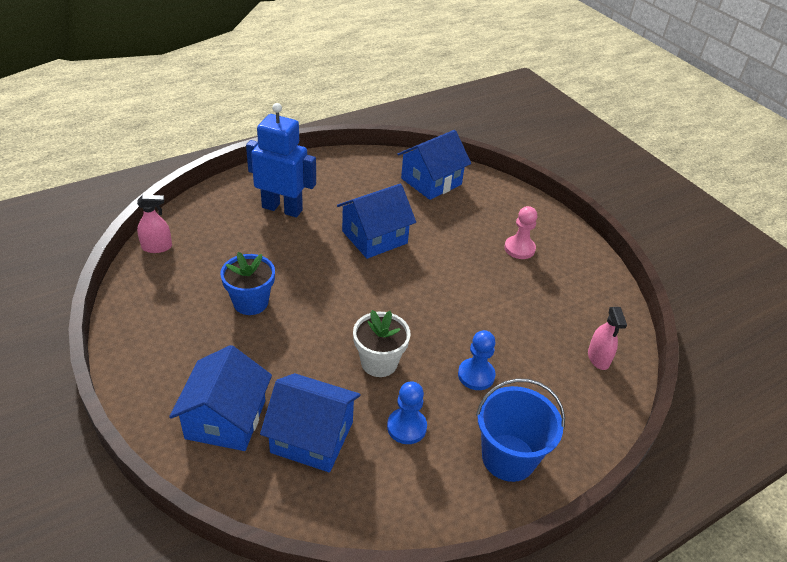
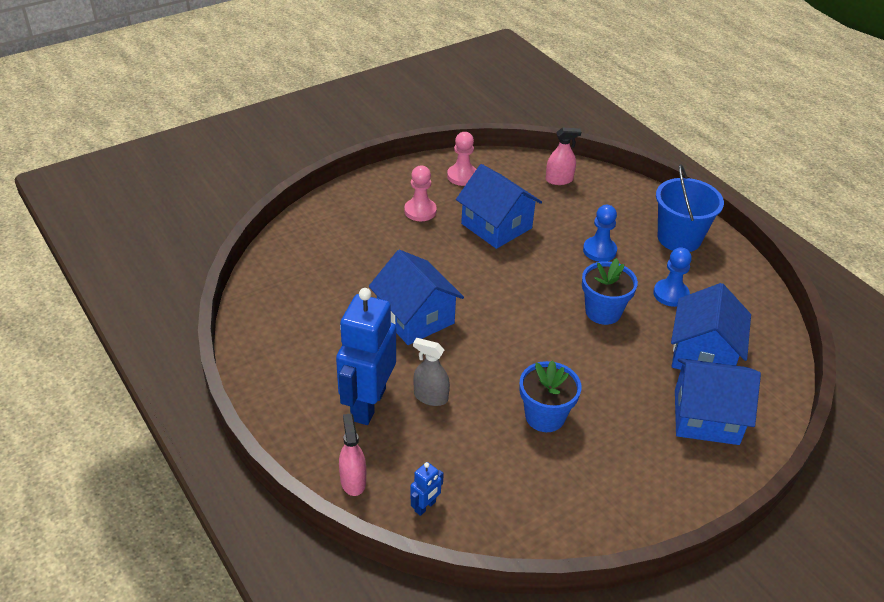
camera: 90 degrees left, 0 degrees up
(157, 247) = (463, 527): pink spray bottle -> pink spray bottle (353, 481)
(181, 230) = (425, 506): none -> blue robot
(284, 240) = (430, 397): none -> grey spray bottle
(379, 362) = (603, 312): white flower pot -> blue flower pot
(431, 181) = (302, 269): blue house -> blue house (496, 226)
(583, 281) = (462, 176): none -> pink pawn

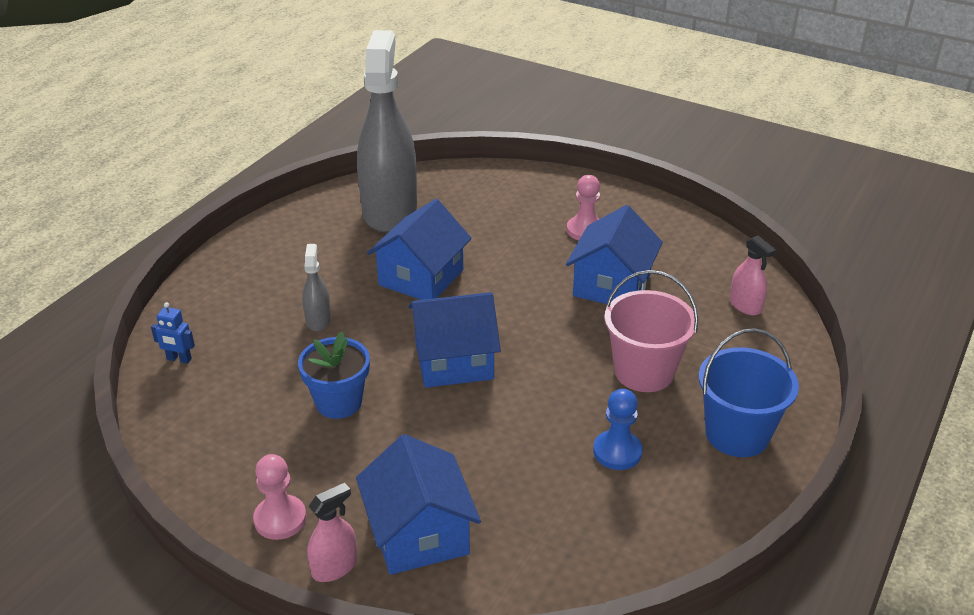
camera: 65 degrees right, 5 degrees down
(303, 303) = (389, 211): none -> grey spray bottle
(353, 481) = (189, 309): pink spray bottle -> pink spray bottle (334, 567)
(367, 404) = (285, 287): blue robot -> none
(462, 176) = (673, 238): pink pawn -> pink pawn (280, 519)
(599, 250) = (644, 372): blue pawn -> pink bucket
(603, 312) = (536, 402): blue flower pot -> none
(703, 354) = (529, 507): blue house -> blue house (453, 361)

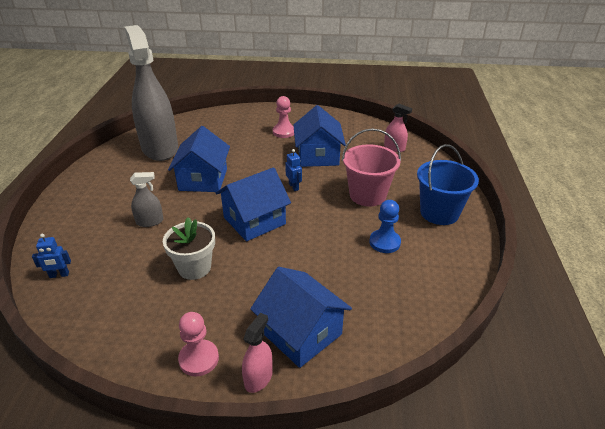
camera: 25 degrees left, 0 degrees up
(318, 320) = (150, 221): grey spray bottle -> grey spray bottle turned 105 degrees clockwise
(338, 402) = (194, 268): blue flower pot -> white flower pot
(542, 326) = (294, 187): none -> blue robot

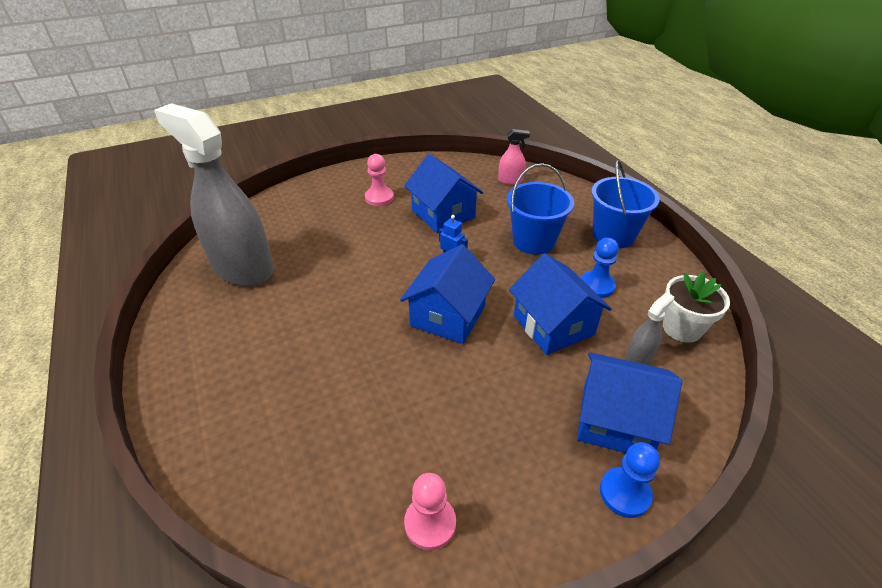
camera: 30 degrees left, 5 degrees up
(59, 275) = (270, 497): blue robot -> none
(150, 221) = (324, 369): grey spray bottle -> grey spray bottle (638, 357)
(194, 268) = (436, 402): white flower pot -> white flower pot (682, 328)
(199, 359) = (547, 508): pink pawn -> pink pawn (430, 523)
(203, 179) = (340, 289): blue house -> blue house (553, 325)
(258, 378) = (624, 493): pink spray bottle -> blue pawn
(367, 195) = (534, 241): pink bucket -> blue bucket

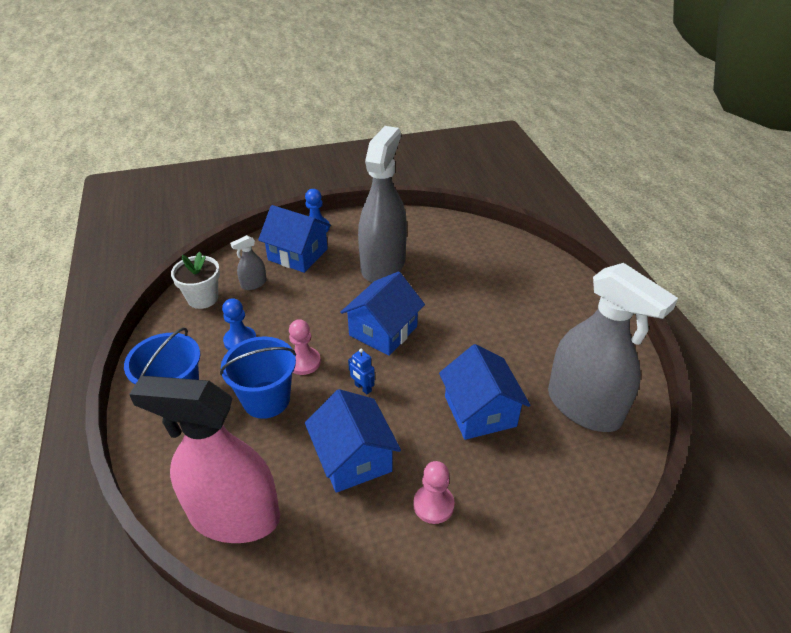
camera: 170 degrees left, 0 degrees up
(430, 523) = (421, 229): pink pawn -> pink pawn (304, 362)
(477, 418) = (383, 265): none -> grey spray bottle
(510, 180) = (234, 516): pink spray bottle -> pink spray bottle, size x2.47
(553, 325) = (300, 312): blue house -> blue house (480, 411)

